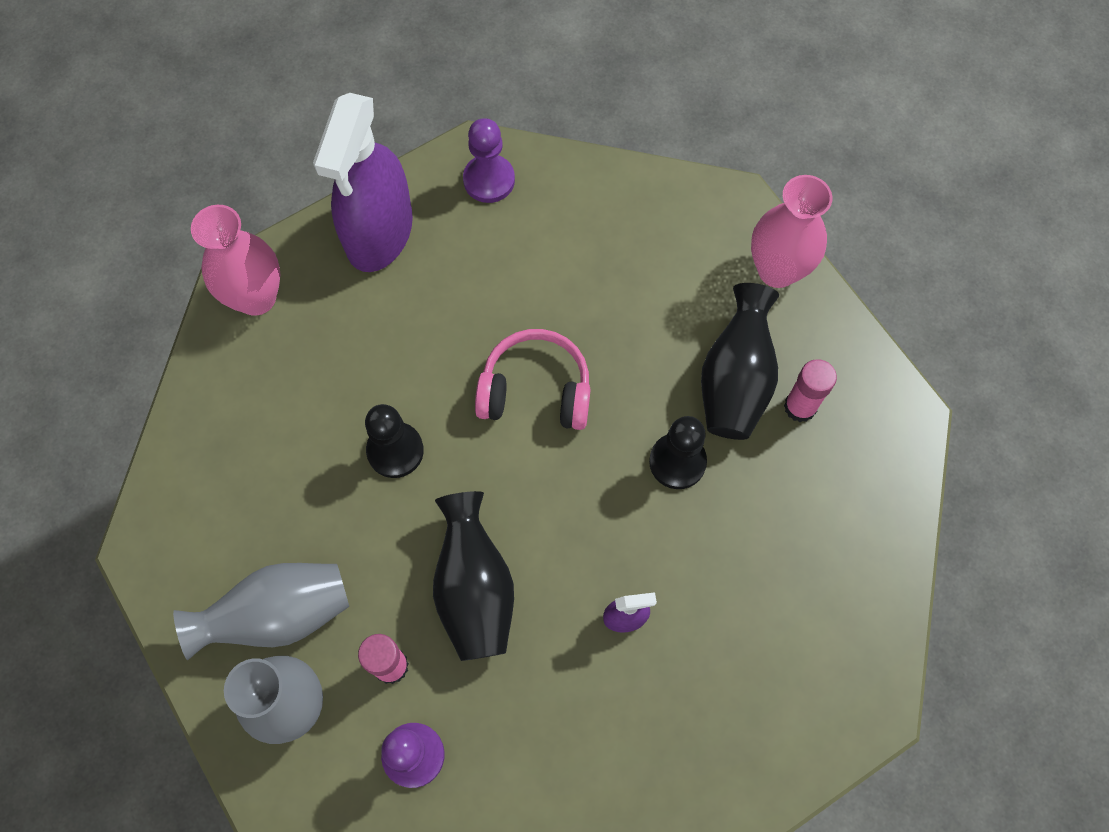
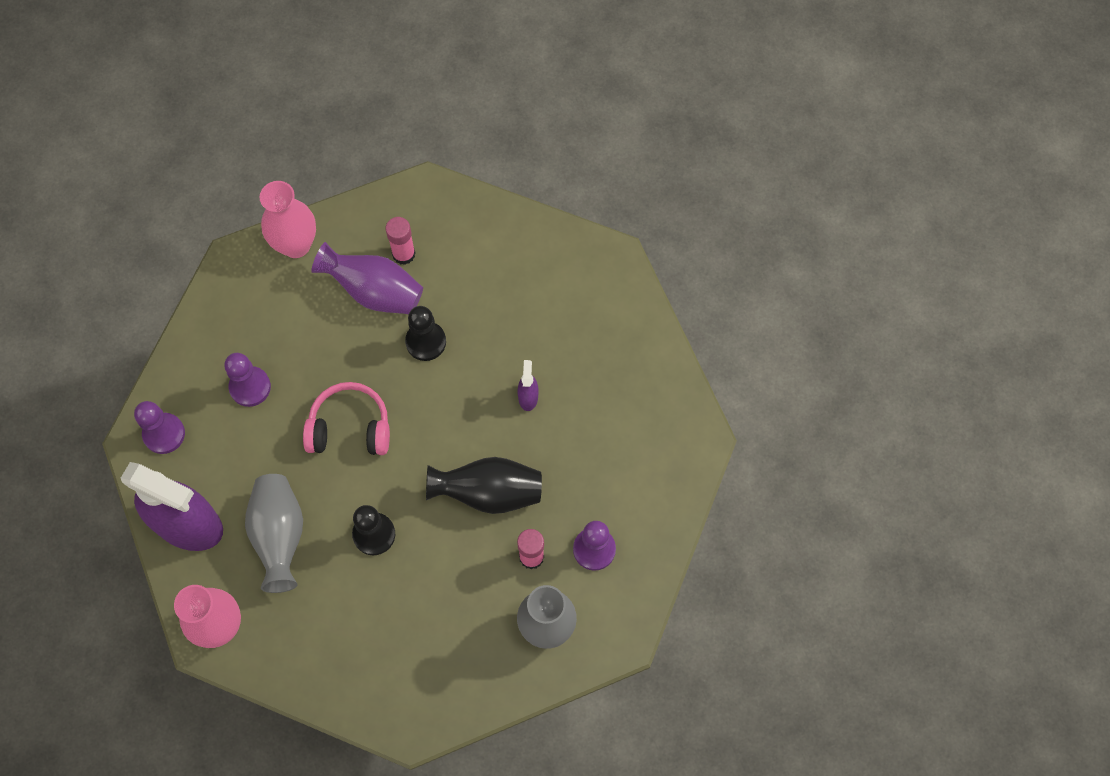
camera: 80 degrees left, 0 degrees up
(278, 615) = (480, 632): grey vase -> grey vase (280, 535)
(535, 391) = (350, 428): pink headphones -> pink headphones turned 75 degrees clockwise
(568, 260) = (250, 387): none -> purple pawn
(735, 380) = (374, 291): black vase -> purple vase

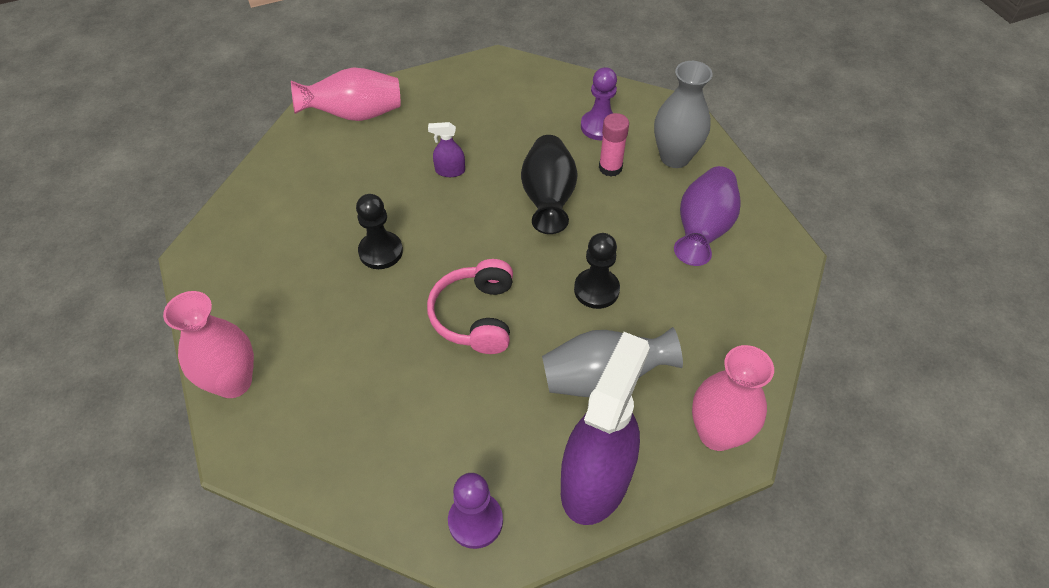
camera: 90 degrees left, 15 degrees down
(250, 387) = (418, 421): purple pawn -> none
(374, 291) = (312, 299): purple vase -> purple vase (702, 230)
(403, 254) = (271, 274): pink glue stick -> none
(610, 298) = (355, 114): none -> pink vase

